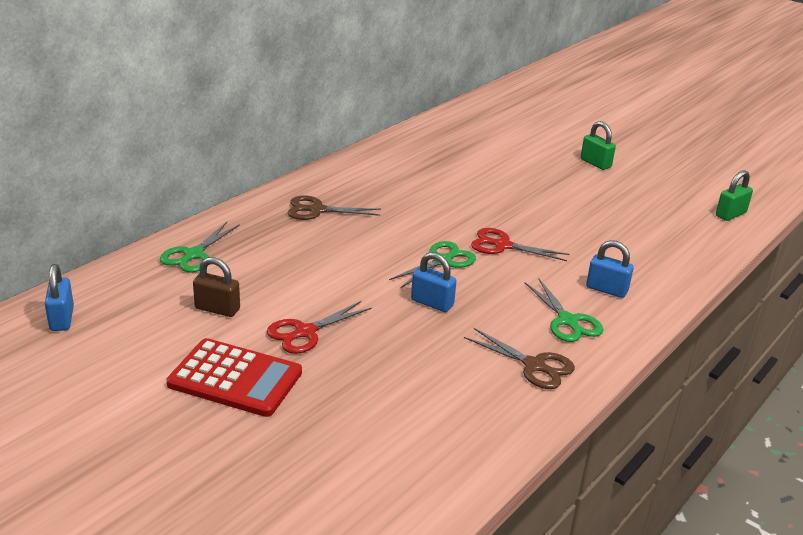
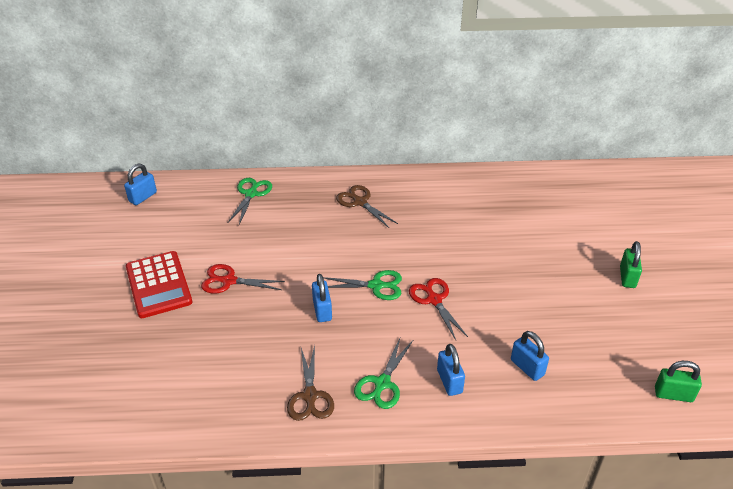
camera: 50 degrees right, 10 degrees up
(194, 254) = (251, 194): green scissors -> green scissors turned 120 degrees clockwise
(217, 309) = (211, 237): brown padlock -> none
(635, 250) = (527, 367): none -> blue padlock

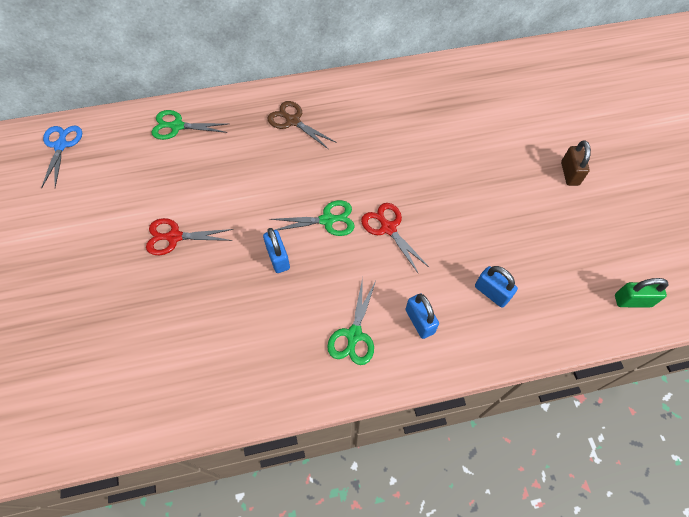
camera: 10 degrees left, 20 degrees up
(143, 197) = (61, 145): blue padlock -> blue scissors
(158, 285) = (100, 253): red calculator -> none
(251, 194) = (177, 126): green scissors -> green scissors turned 90 degrees counterclockwise
(310, 396) = (284, 362): brown scissors -> none
(627, 277) = (569, 173): green padlock -> brown padlock

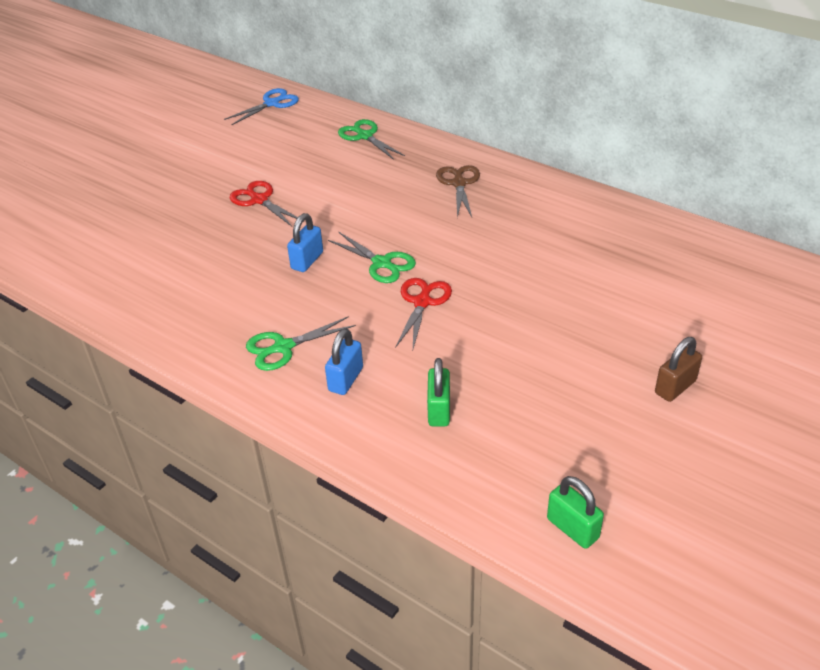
camera: 50 degrees right, 20 degrees down
(491, 293) = (439, 410): blue padlock -> green padlock

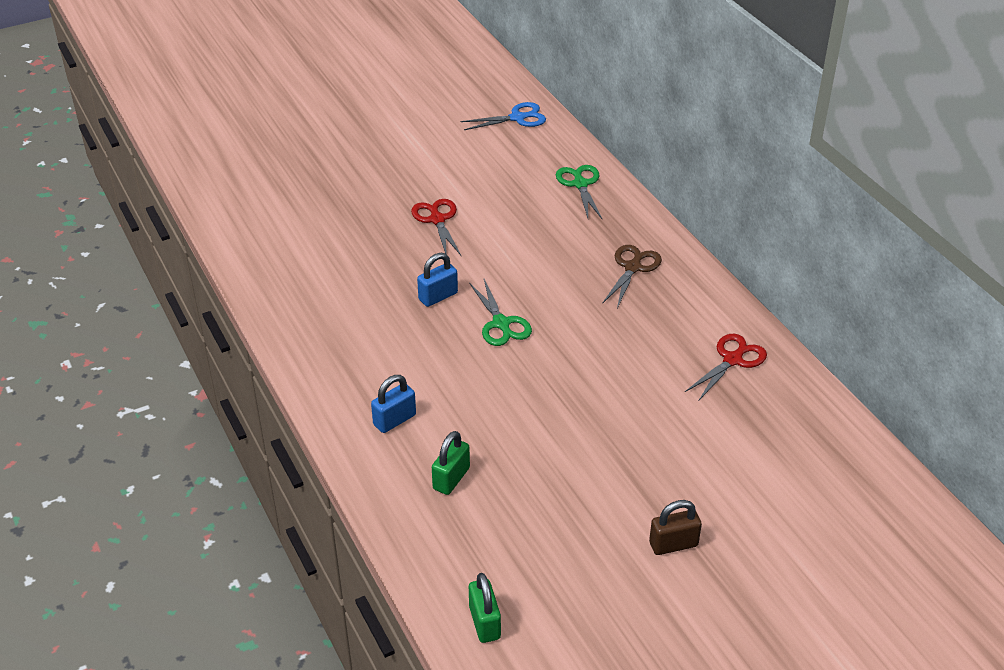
camera: 25 degrees right, 0 degrees up
(283, 347) = (364, 371): green scissors -> none
(422, 302) = (509, 375): red scissors -> red scissors (732, 360)

